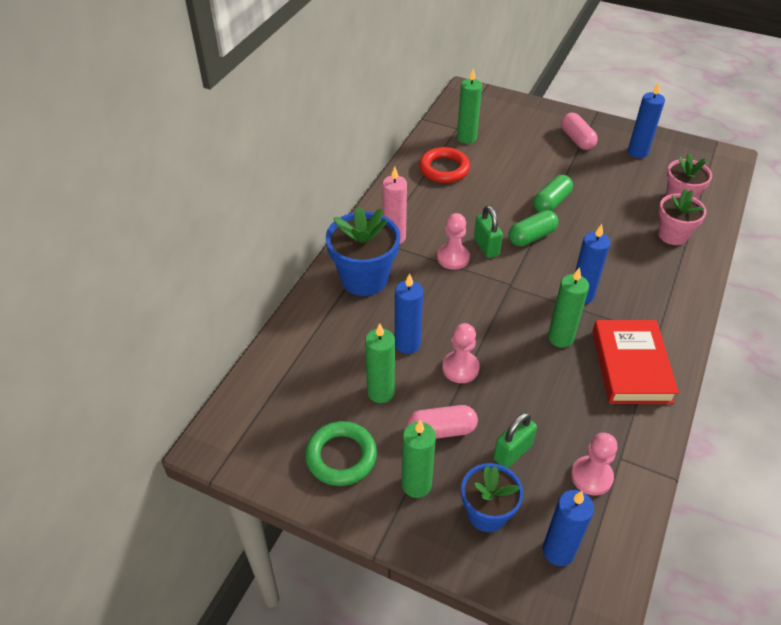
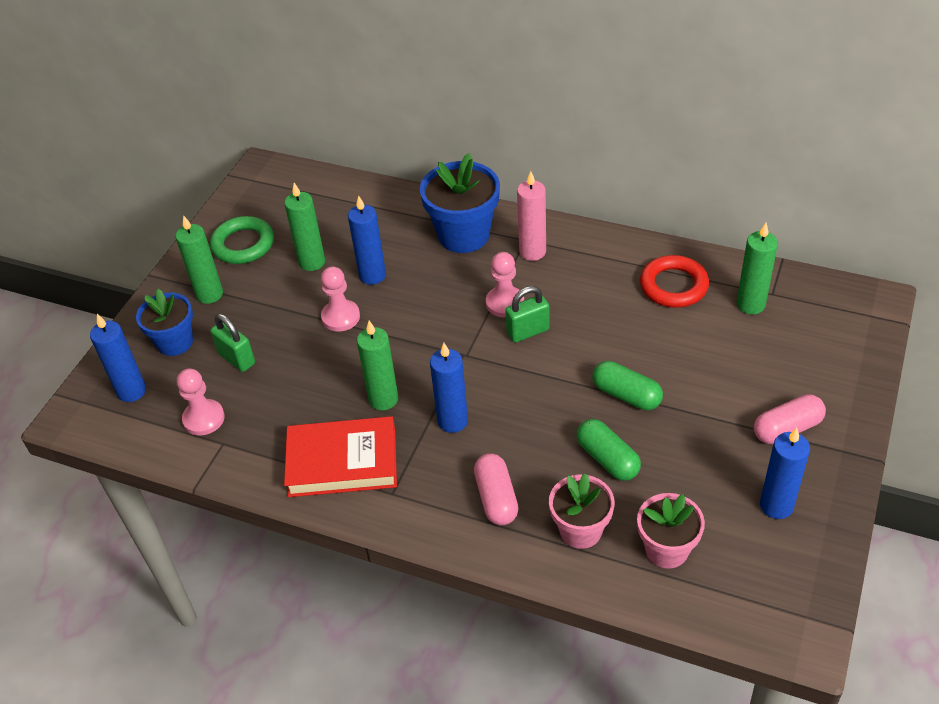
camera: 90 degrees right, 0 degrees up
(441, 430) = (265, 307): pink capsule -> pink capsule (496, 498)
(531, 237) = (553, 374): green capsule -> green capsule (607, 459)

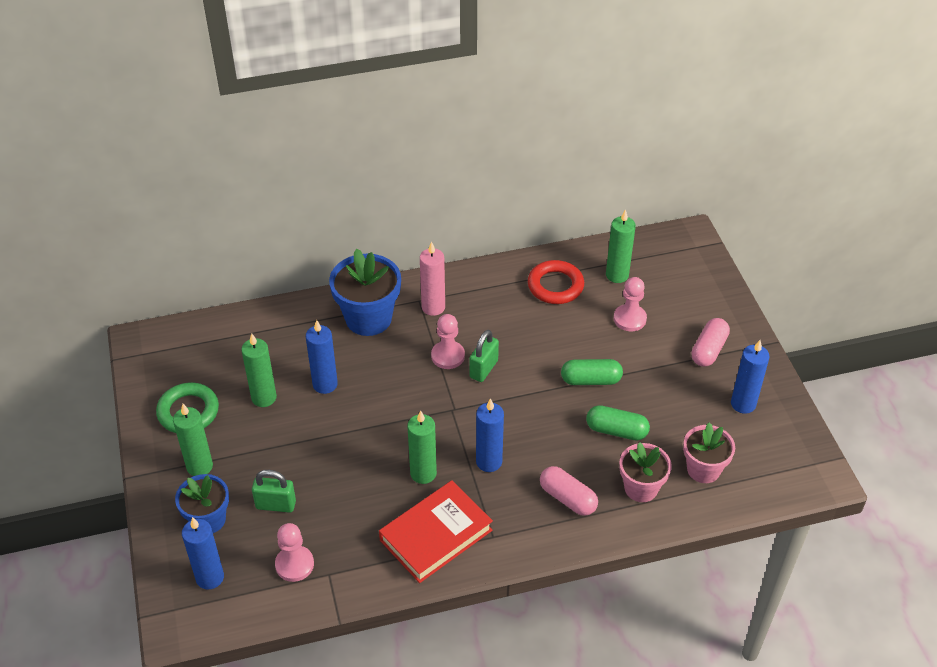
camera: 40 degrees left, 0 degrees up
(340, 317) = (330, 429): pink pawn -> pink pawn (629, 319)

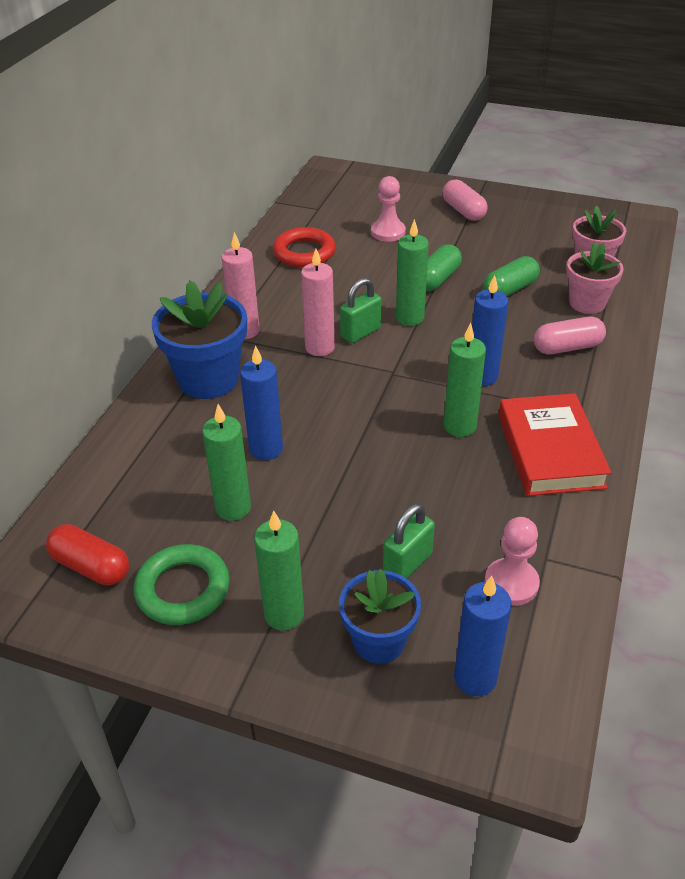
camera: 55 degrees left, 5 degrees down
(178, 363) = (91, 566): none -> red capsule
(448, 356) = (320, 347): pink pawn -> pink candle
(483, 369) = (360, 332): green padlock -> green padlock turned 75 degrees clockwise
(617, 275) = (330, 218): green candle -> green candle (409, 318)
(743, 404) = (537, 219): blue candle -> none

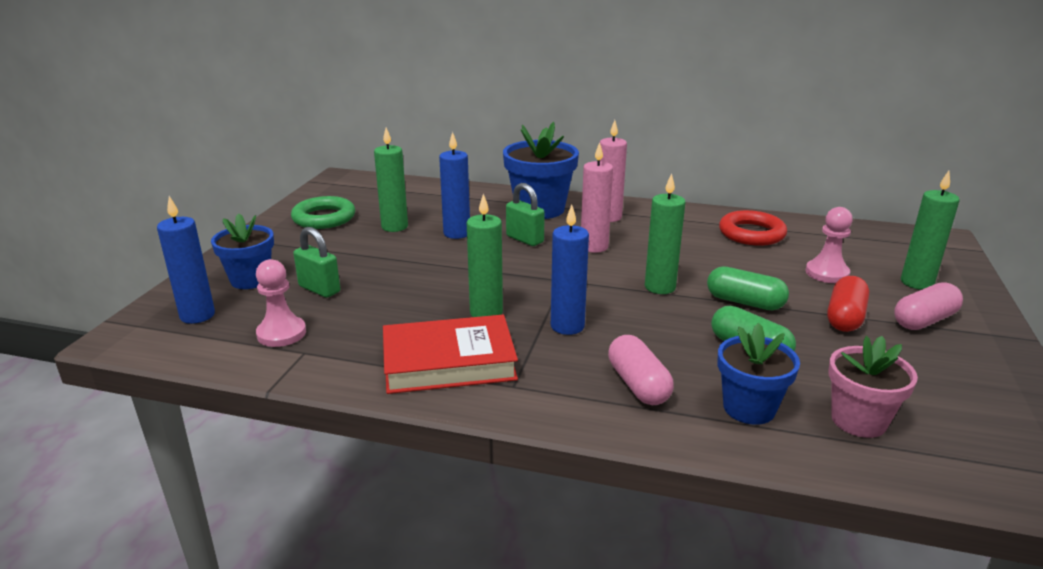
camera: 85 degrees right, 15 degrees down
(91, 566) = (352, 193): red capsule -> red capsule (844, 317)
(284, 614) = (289, 248): green candle -> green candle (916, 283)
(360, 332) = (624, 264): green padlock -> green padlock (525, 239)
(587, 303) = (749, 408): pink flower pot -> blue flower pot

